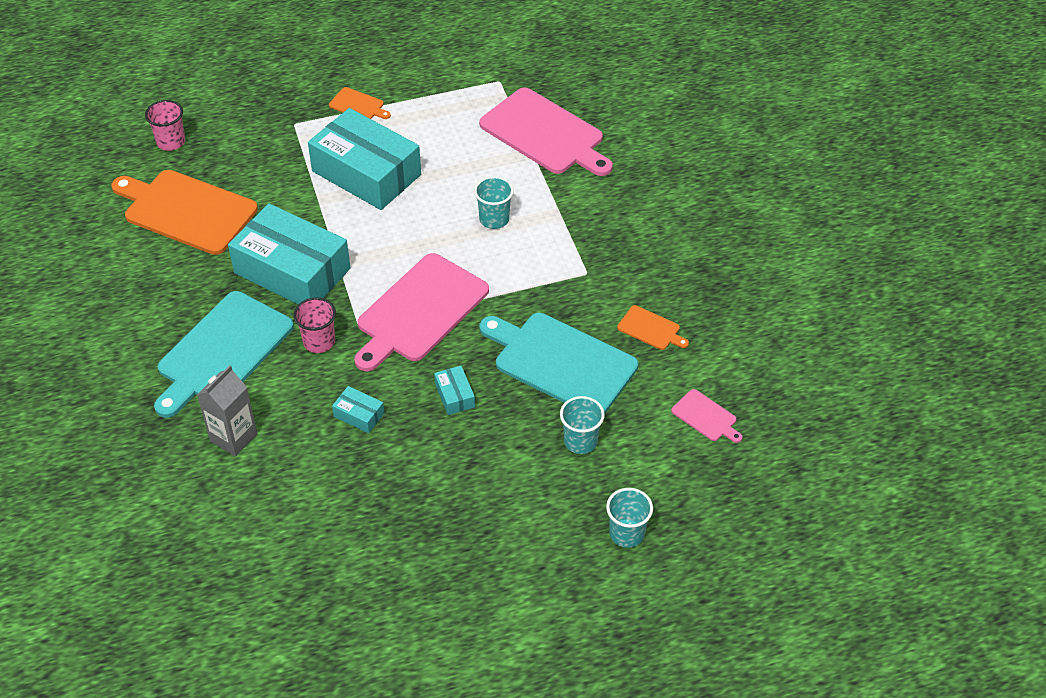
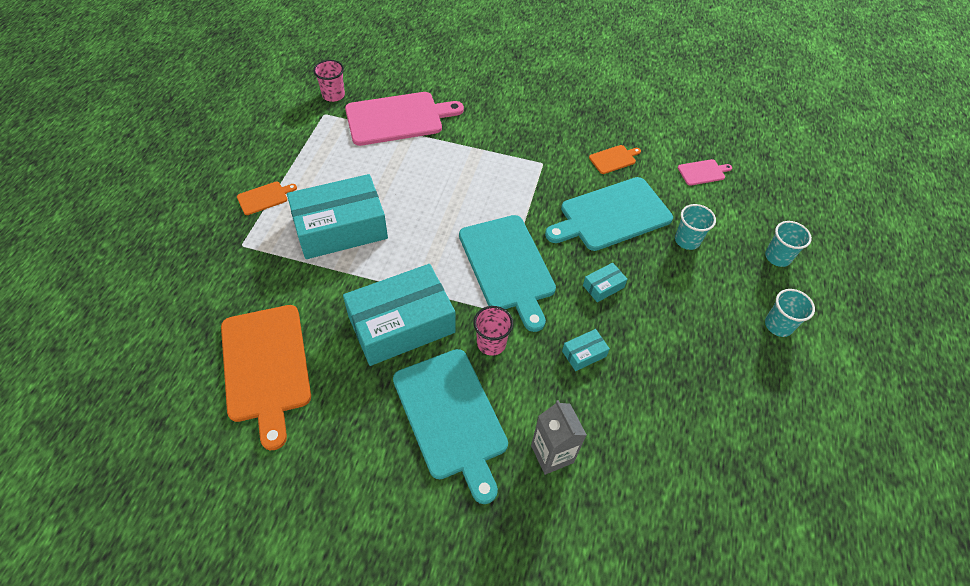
camera: 60 degrees left, 5 degrees up
(171, 142) = (171, 339): pink cup -> pink cup (333, 95)
(186, 211) = (266, 366): orange cutting board -> orange cutting board turned 75 degrees counterclockwise
(419, 311) = (507, 266): pink cutting board -> turquoise cutting board
(454, 395) = (603, 286): turquoise box -> turquoise box turned 45 degrees counterclockwise
(494, 219) = (453, 182): turquoise cup -> turquoise cup (778, 325)

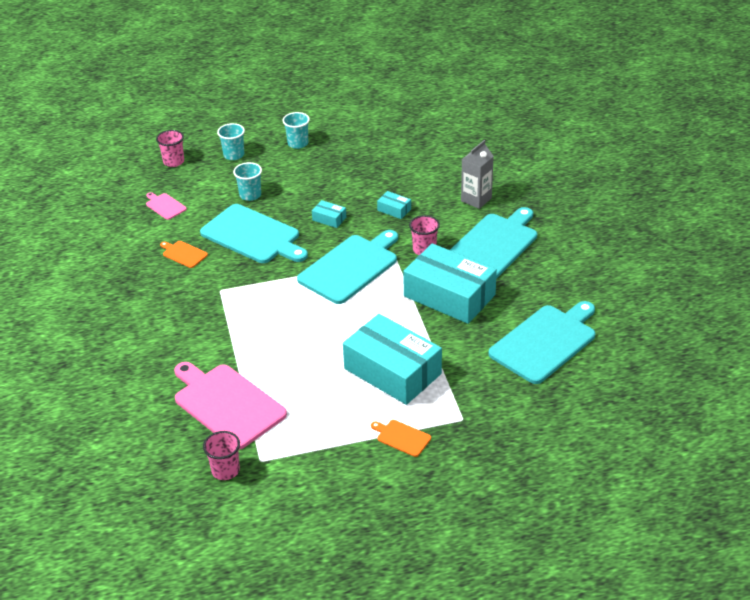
camera: 115 degrees left, 15 degrees down
(266, 366) = (545, 342): orange cutting board -> turquoise cutting board
(785, 205) = (173, 162): none -> pink cup

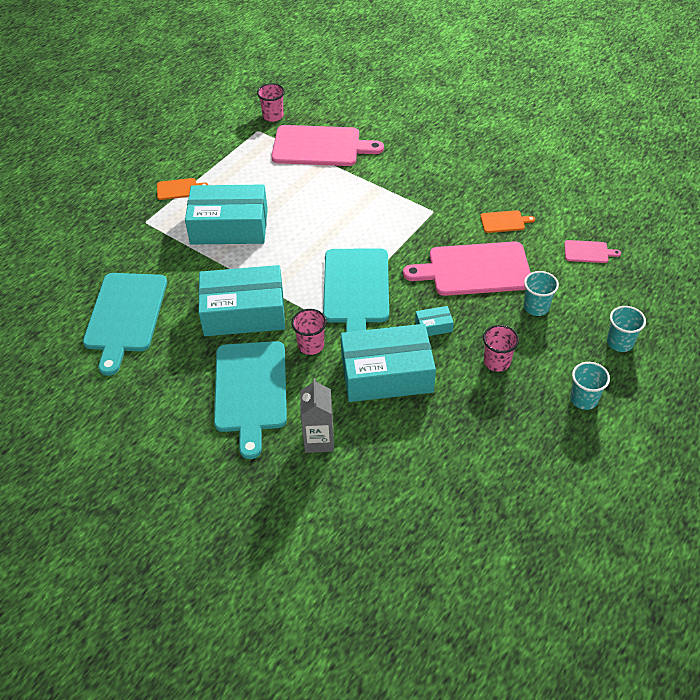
camera: 140 degrees right, 10 degrees up
(173, 162) = (658, 299): pink cup -> pink cup (497, 362)
(253, 236) = (475, 269): turquoise cutting board -> pink cutting board
(394, 210) = (387, 374): turquoise box -> turquoise box, size x2.48

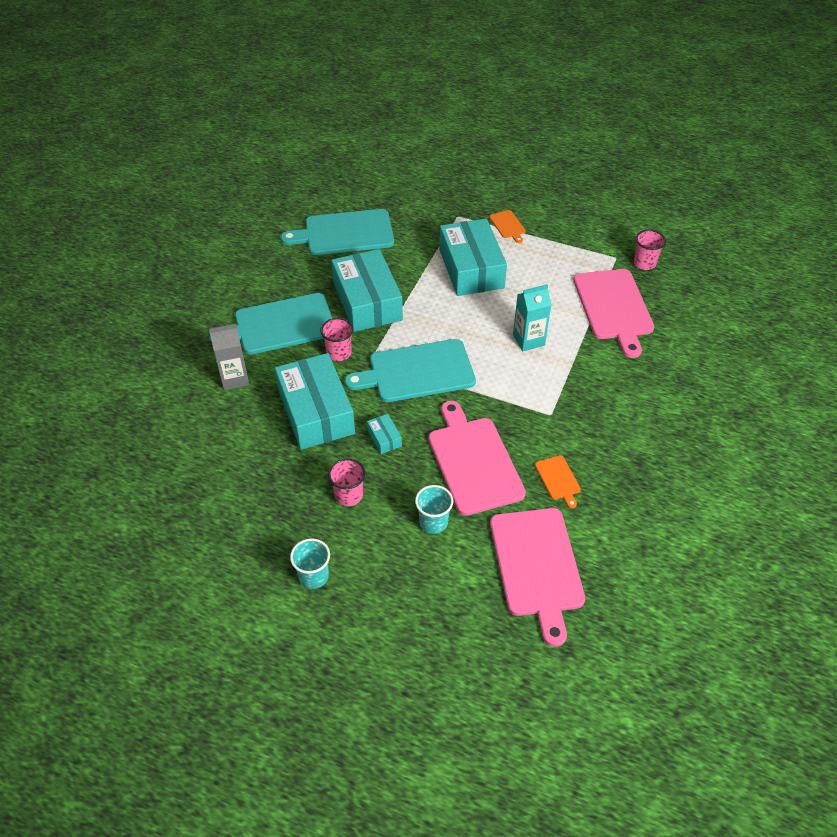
camera: 75 degrees right, 0 degrees up
(341, 207) = (528, 340): none -> turquoise carton
(588, 252) = (537, 566): pink cutting board -> pink cutting board, size x2.24
(620, 342) = (401, 606): turquoise cup -> none

